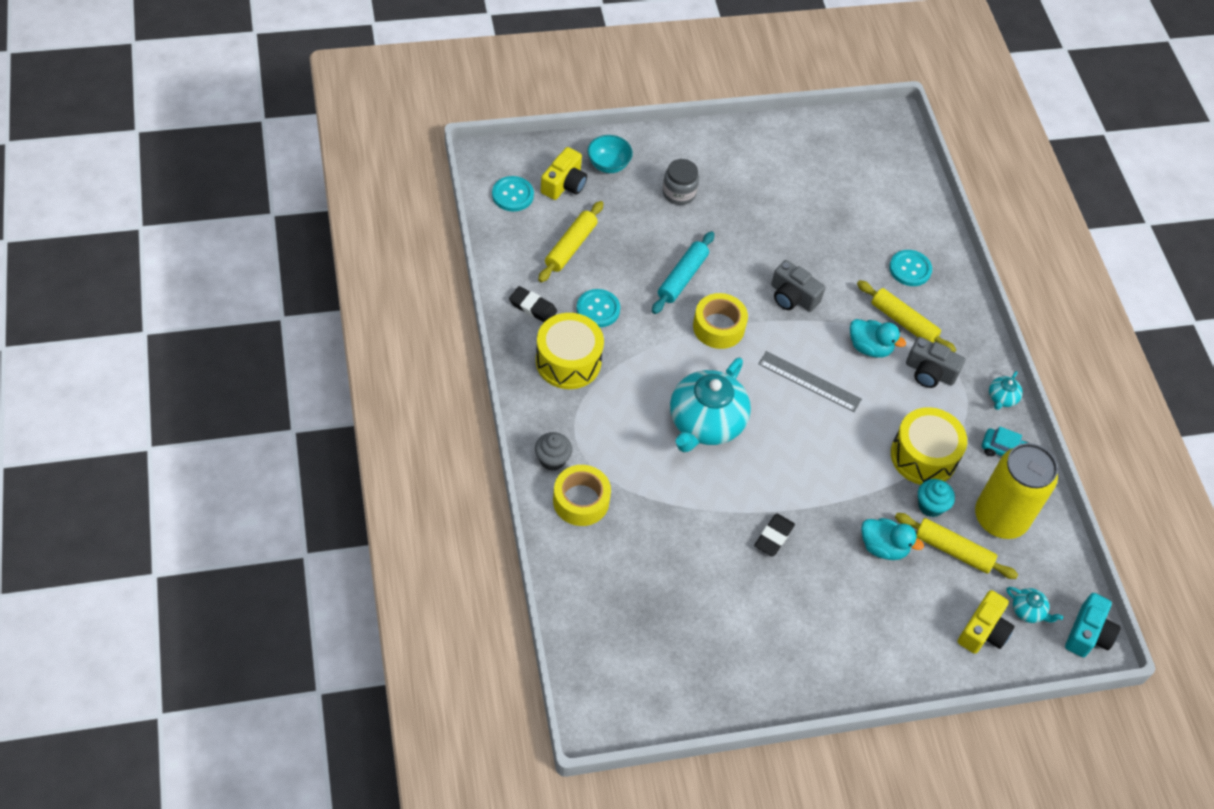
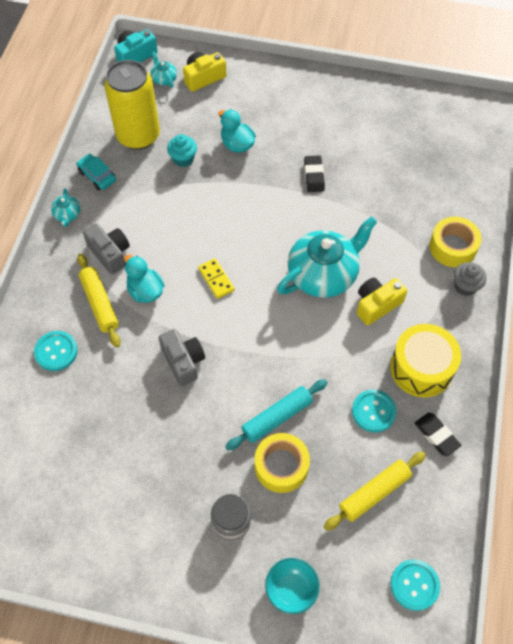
camera: 150 degrees left, 5 degrees up
(564, 184) = (351, 579): yellow camera -> yellow camera (377, 305)
(718, 327) = (268, 355): yellow tape -> yellow tape (281, 466)
(773, 537) = (314, 176): black eraser -> black eraser turned 60 degrees counterclockwise
(809, 381) = (216, 279): grey ruler -> yellow domino
(923, 456) = (163, 193): yellow drum -> none
(953, 550) = (188, 127): yellow rolling pin -> none
(1002, 398) = (67, 214): turquoise teapot -> turquoise teapot turned 120 degrees clockwise

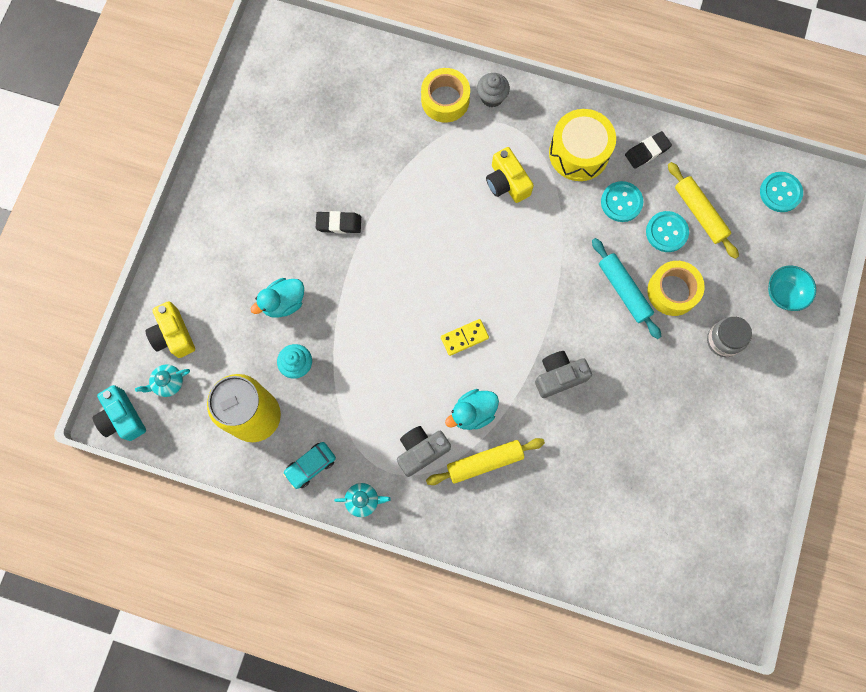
camera: 85 degrees left, 15 degrees up
(56, 351) = (540, 508): turquoise button -> turquoise button (666, 232)
(323, 274) = (467, 229): turquoise teapot -> none

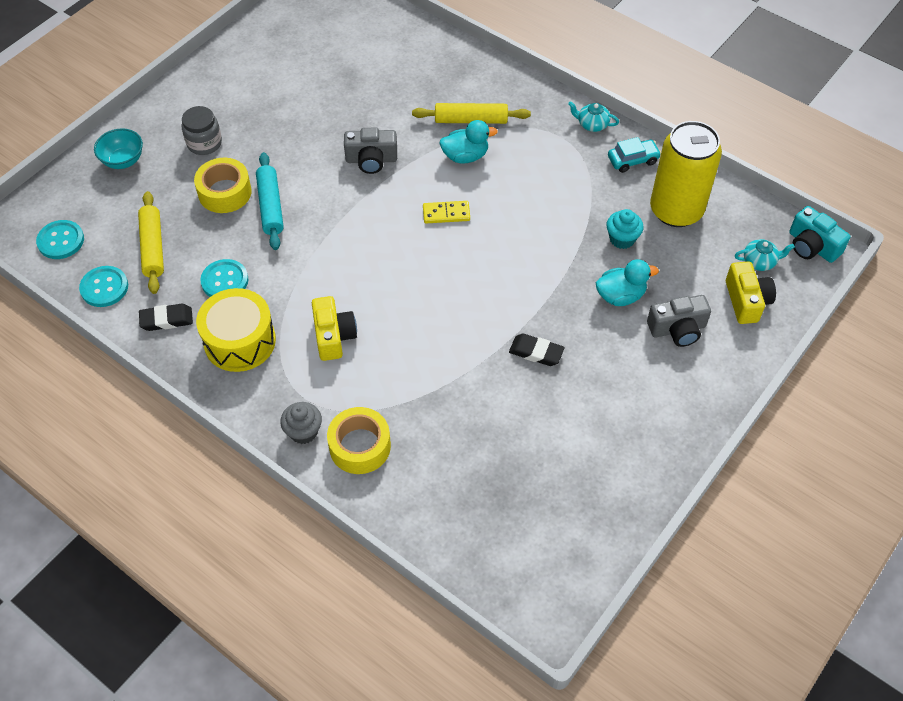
camera: 160 degrees left, 20 degrees down
(122, 418) = (812, 246): turquoise camera -> turquoise camera turned 150 degrees clockwise
(421, 451) = (525, 143): grey camera -> grey camera (677, 329)
(666, 232) = (197, 241): turquoise button -> turquoise button (104, 287)

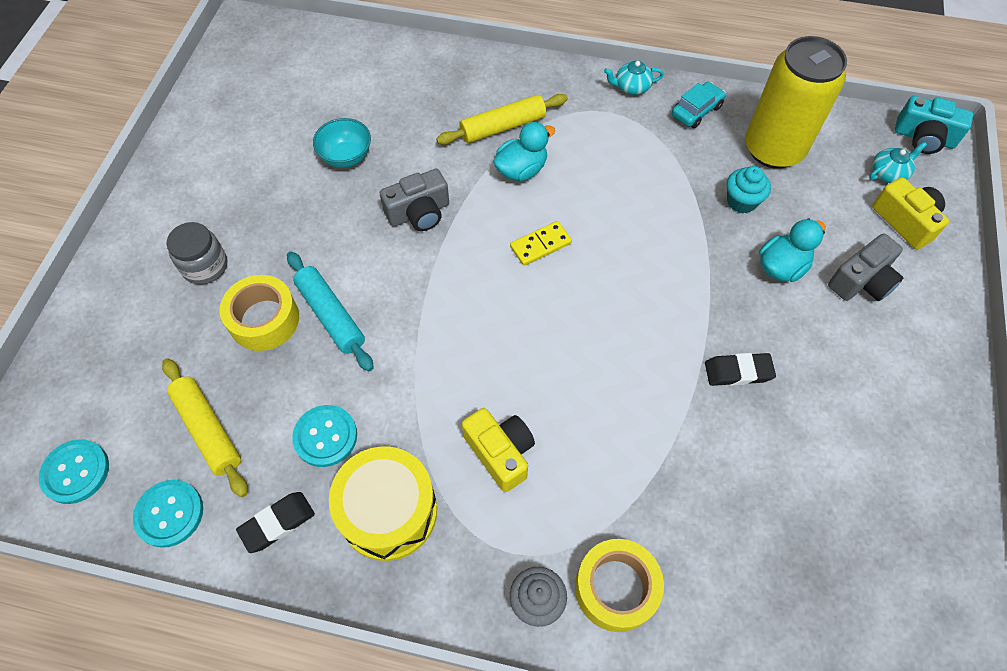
camera: 25 degrees left, 5 degrees up
(123, 161) = (110, 328): turquoise bowl -> turquoise bowl (346, 157)

